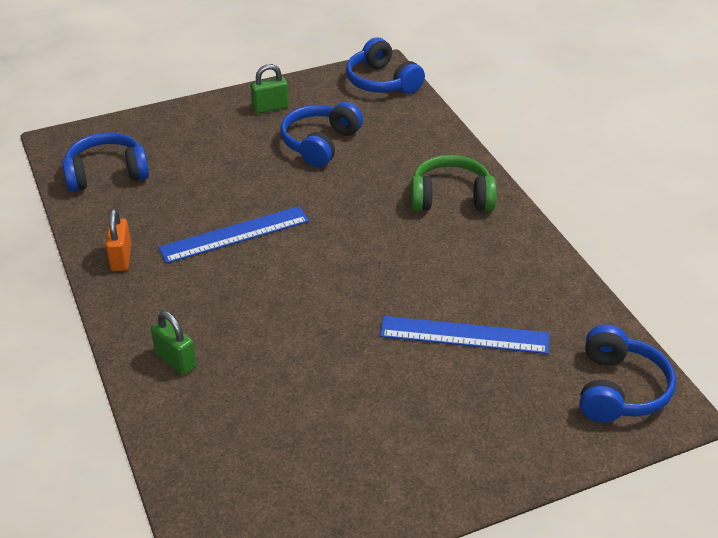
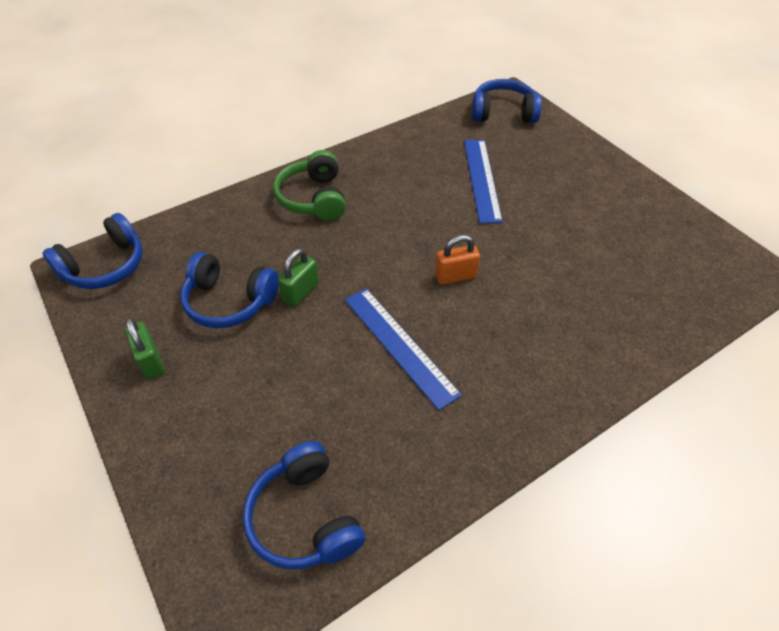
camera: 100 degrees left, 10 degrees up
(121, 258) = (465, 443): orange padlock -> orange padlock (455, 276)
(176, 360) = (588, 351): green padlock -> green padlock (301, 292)

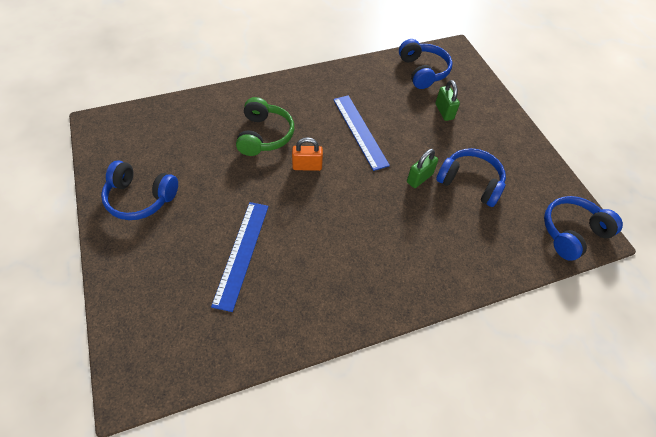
camera: 170 degrees left, 5 degrees up
(151, 361) = (514, 154): green padlock -> green padlock (444, 111)
(314, 198) = (403, 266): green headphones -> green headphones (264, 135)
(503, 113) = (162, 352): blue headphones -> blue headphones (140, 198)

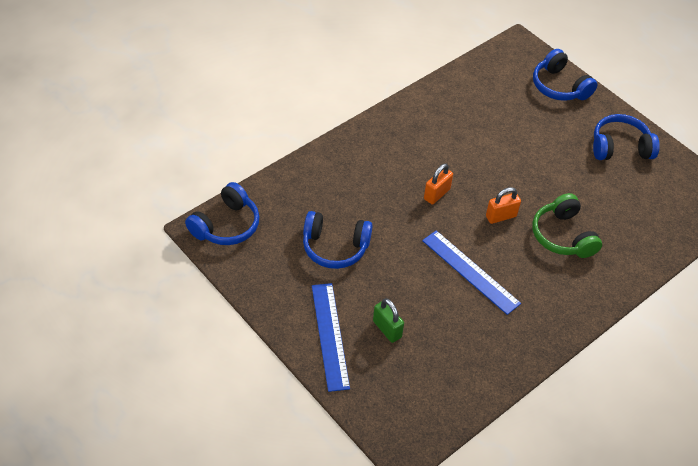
camera: 160 degrees right, 5 degrees down
(242, 253) = (507, 130): blue ruler -> blue ruler (329, 335)
(356, 204) = (437, 194): none -> orange padlock
(419, 178) = (387, 236): green padlock -> none
(422, 71) = (434, 387): blue headphones -> blue headphones (559, 86)

